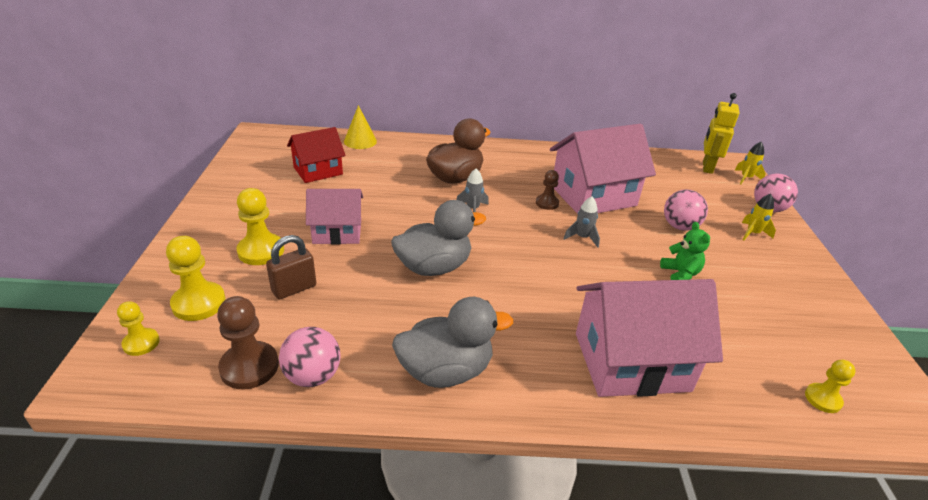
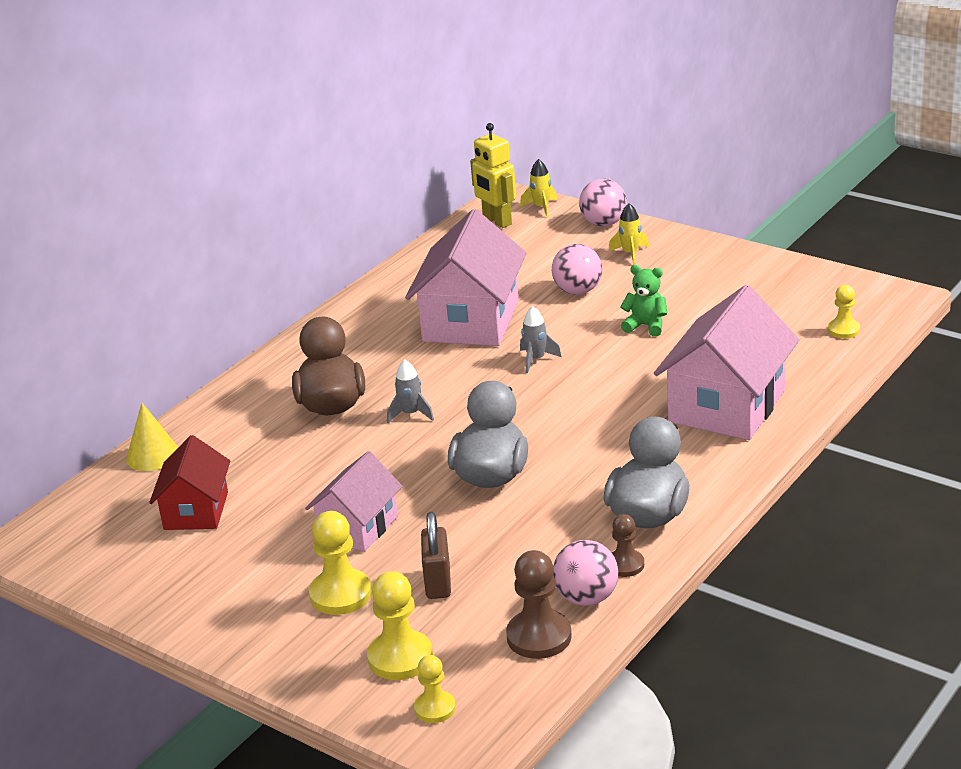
camera: 50 degrees left, 5 degrees down
(547, 203) = (452, 358): brown pawn -> brown pawn (625, 565)

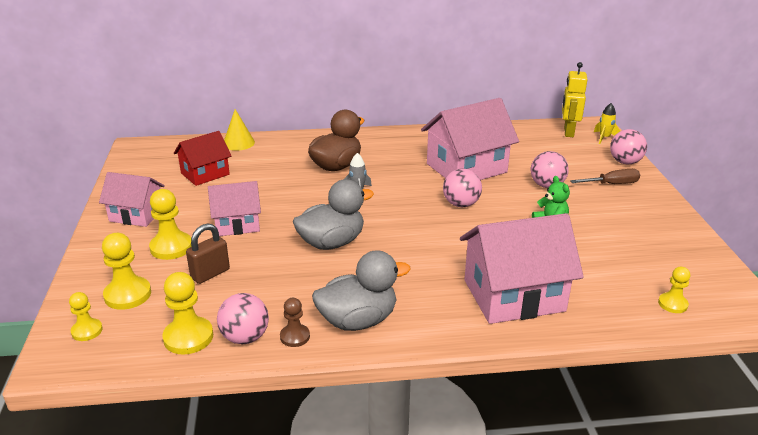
camera: 45 degrees right, 0 degrees up
(221, 599) = (136, 215): none -> pink house
(536, 360) = (461, 204): grey rocket -> pink ball
(539, 637) = (188, 337): brown pawn -> yellow pawn
(630, 254) = (611, 184): yellow rocket -> brown screwdriver

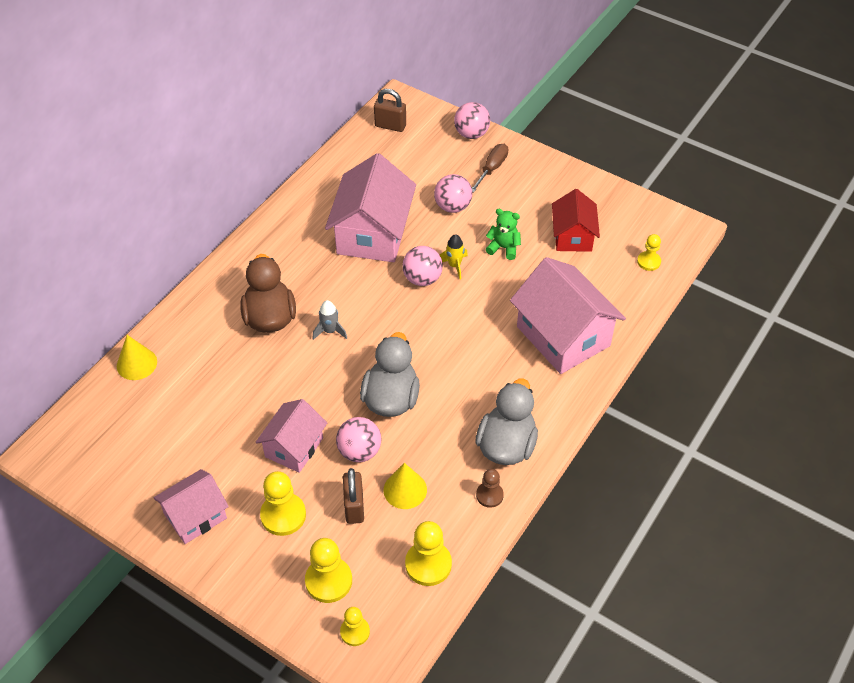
camera: 50 degrees left, 20 degrees up
(205, 174) = (172, 424): red house -> red house (573, 236)
(245, 337) = (462, 527): pink ball -> pink ball (359, 451)
(252, 290) = (405, 490): none -> yellow cone
(513, 295) = (563, 336): pink house -> pink house turned 60 degrees counterclockwise
(568, 132) = (390, 126): yellow robot -> brown padlock
(604, 138) = (424, 113): yellow rocket -> yellow rocket (454, 265)

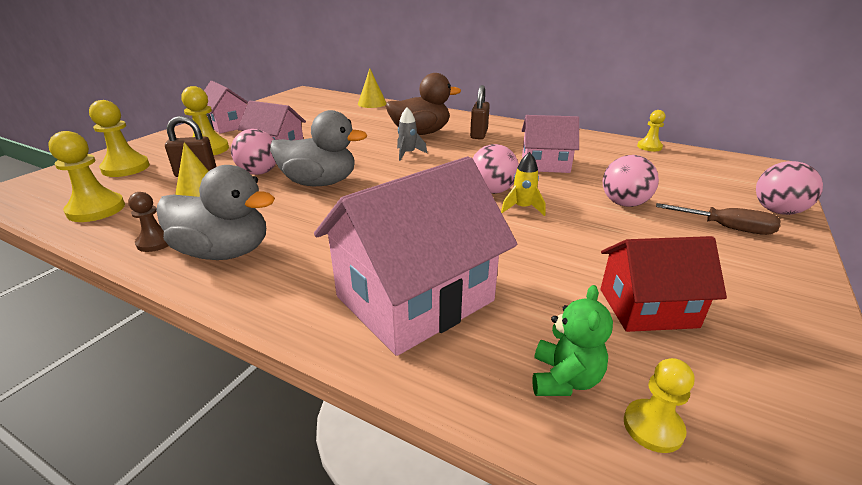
camera: 85 degrees right, 20 degrees down
(355, 632) = (60, 180): yellow pawn -> yellow pawn (649, 147)
(373, 234) = (545, 164): pink house -> pink house, size x0.60
(390, 126) = (721, 164): brown padlock -> brown padlock (479, 134)
(503, 248) = (575, 241): green teddy bear -> green teddy bear (564, 379)

